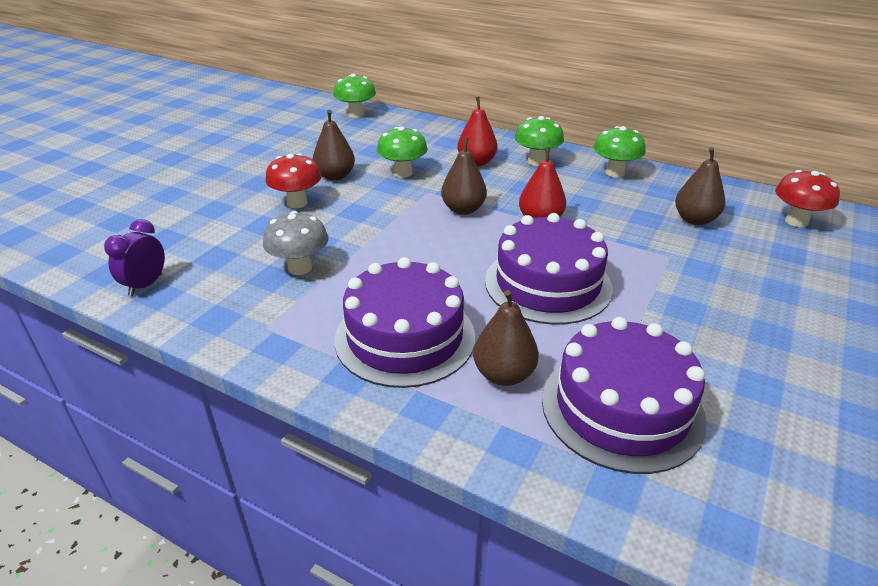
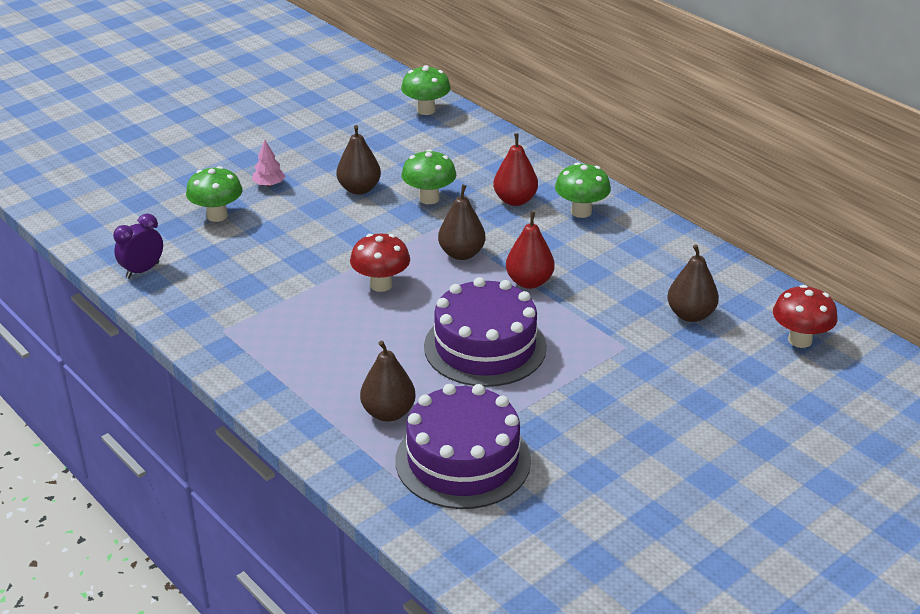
camera: 20 degrees right, 0 degrees up
(247, 186) = (269, 184): none -> pink tree
(297, 203) = (306, 213): red mushroom -> red mushroom (381, 285)
(300, 268) = (275, 282): grey mushroom -> none
(405, 337) = (328, 364): purple cake -> none
(615, 173) = (656, 243): green mushroom -> green mushroom (217, 216)

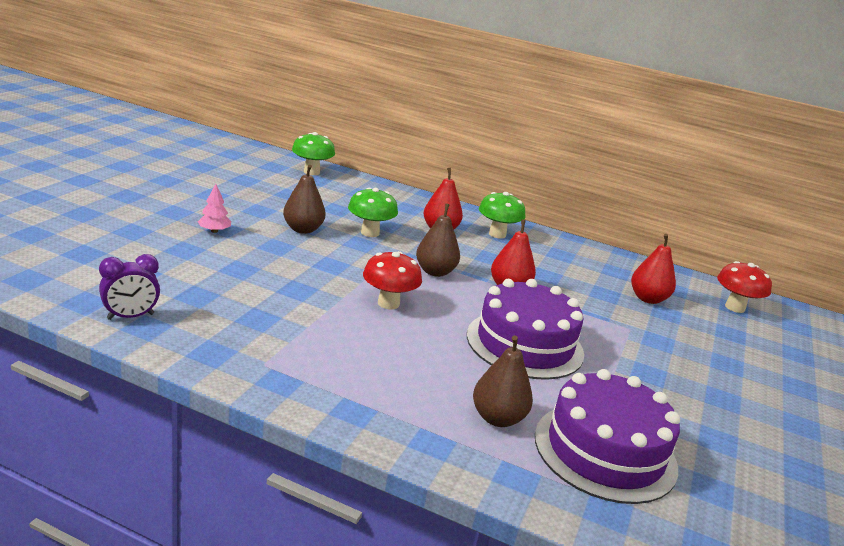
camera: 30 degrees left, 10 degrees down
(142, 270) = (130, 316): purple clock -> purple clock turned 135 degrees counterclockwise
(217, 216) = (180, 260): green mushroom -> none
(690, 315) = (648, 299): brown pear -> red pear

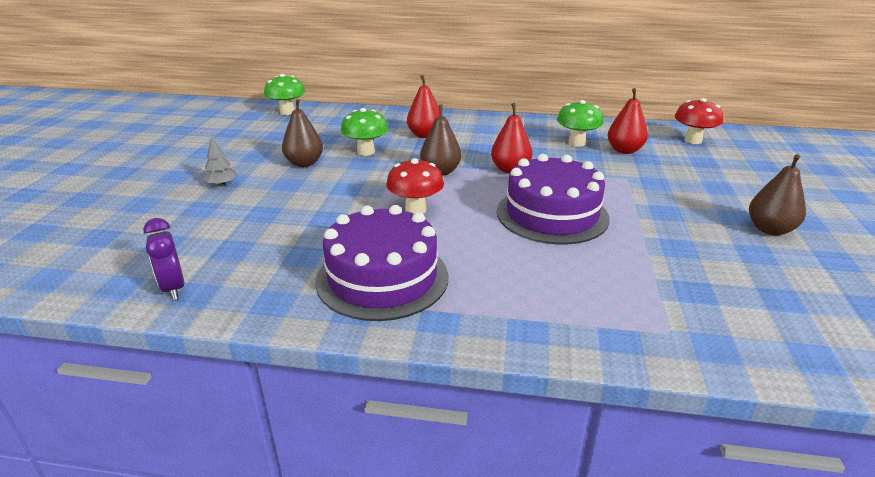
camera: 10 degrees left, 5 degrees up
(130, 316) = (173, 288): purple clock -> purple clock turned 105 degrees clockwise
(214, 231) = (222, 184): pink tree -> grey tree
(497, 234) = (474, 127): green mushroom -> green mushroom (576, 143)
(497, 418) = (570, 288): brown pear -> brown pear (770, 229)
(605, 451) = (676, 291): purple cake -> purple cake (382, 278)

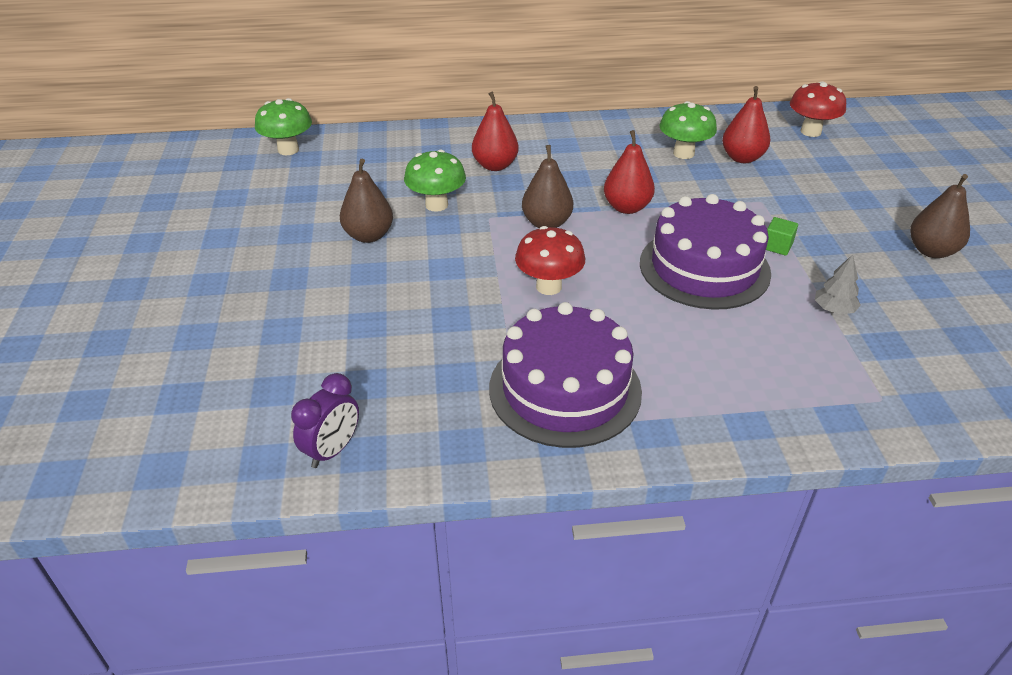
camera: 15 degrees left, 10 degrees up
(173, 288) = (332, 450): purple clock -> purple clock turned 105 degrees counterclockwise
(222, 184) = (282, 287): grey tree -> grey tree (833, 310)
(624, 208) = (777, 246): none -> green cube

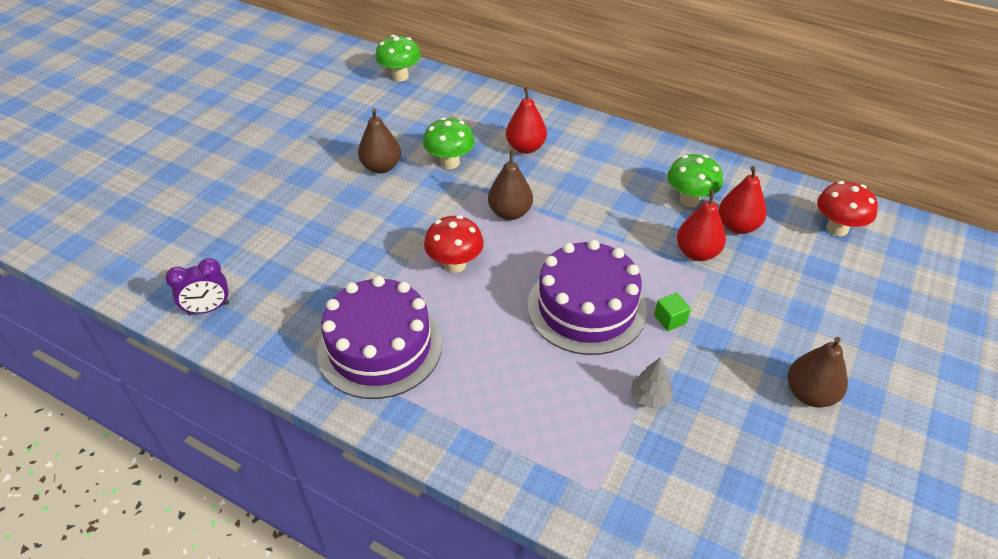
camera: 35 degrees right, 5 degrees up
(627, 207) = (585, 227): red pear -> red pear (697, 253)

